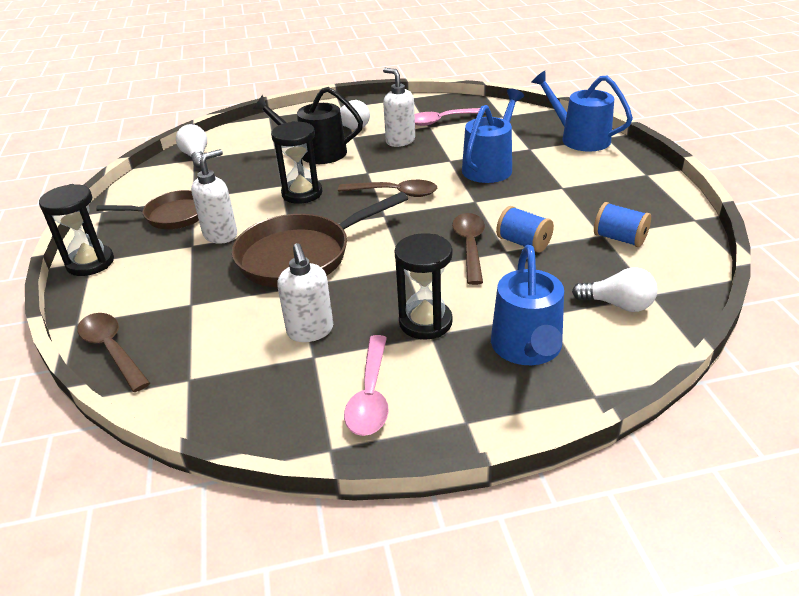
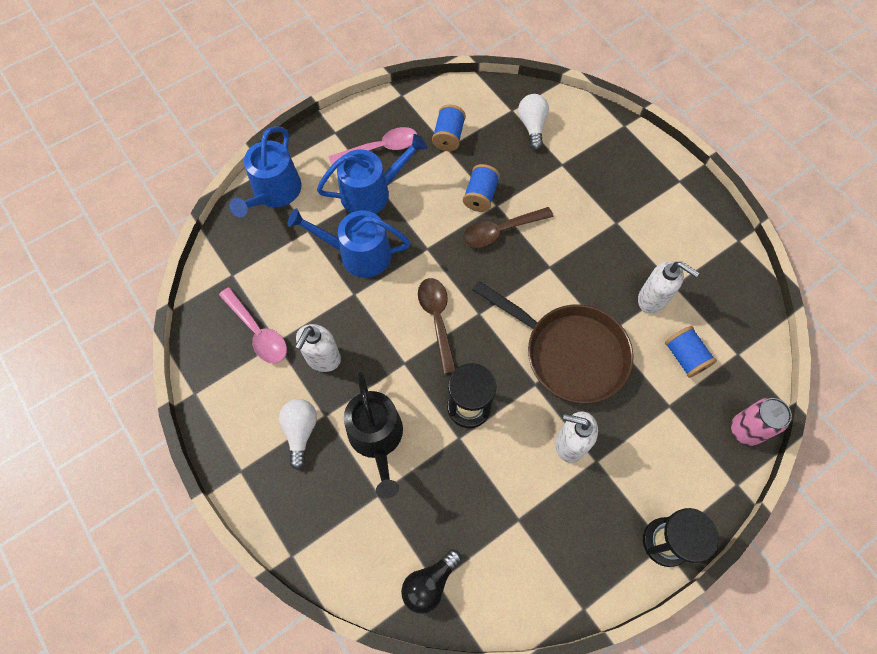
camera: 115 degrees left, 30 degrees up
(112, 350) = (745, 430): brown spoon -> pink can
(172, 215) = (559, 518): brown pan -> none
(196, 156) = (429, 583): white light bulb -> black light bulb
(226, 333) = (685, 357): none -> blue spool
(310, 331) = (652, 299): white soap dispenser -> white soap dispenser turned 75 degrees clockwise
(370, 395) = (688, 236): pink spoon -> pink spoon (380, 148)
(425, 322) = (606, 230): black hourglass -> none
(527, 348) = (601, 166): blue watering can -> blue watering can (371, 192)

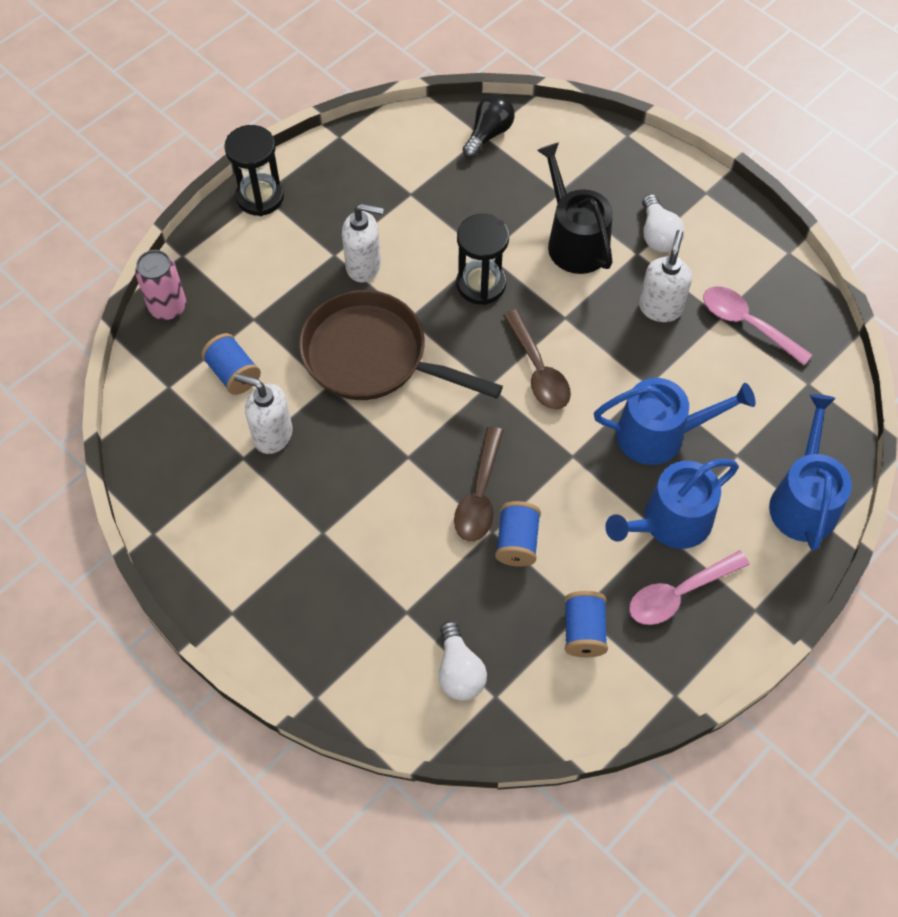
camera: 170 degrees right, 5 degrees down
(500, 231) = (480, 495): brown spoon -> brown spoon turned 135 degrees clockwise

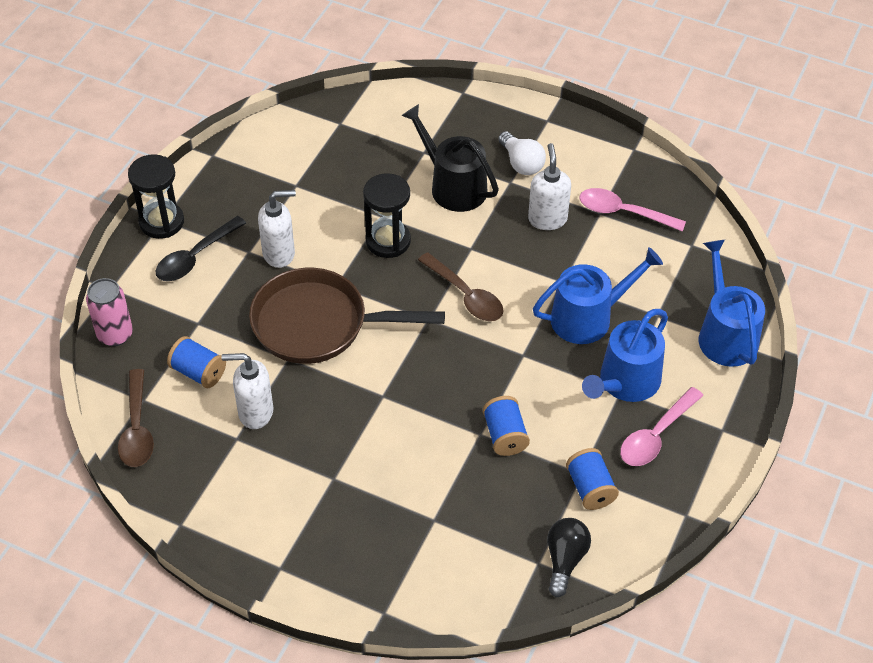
camera: 20 degrees left, 10 degrees down
(278, 245) = (195, 257): none -> black spoon
(459, 671) = (499, 552): white light bulb -> none
(480, 495) = (457, 408): brown spoon -> brown spoon (137, 428)
(489, 134) = (344, 120): black light bulb -> black light bulb (565, 560)

